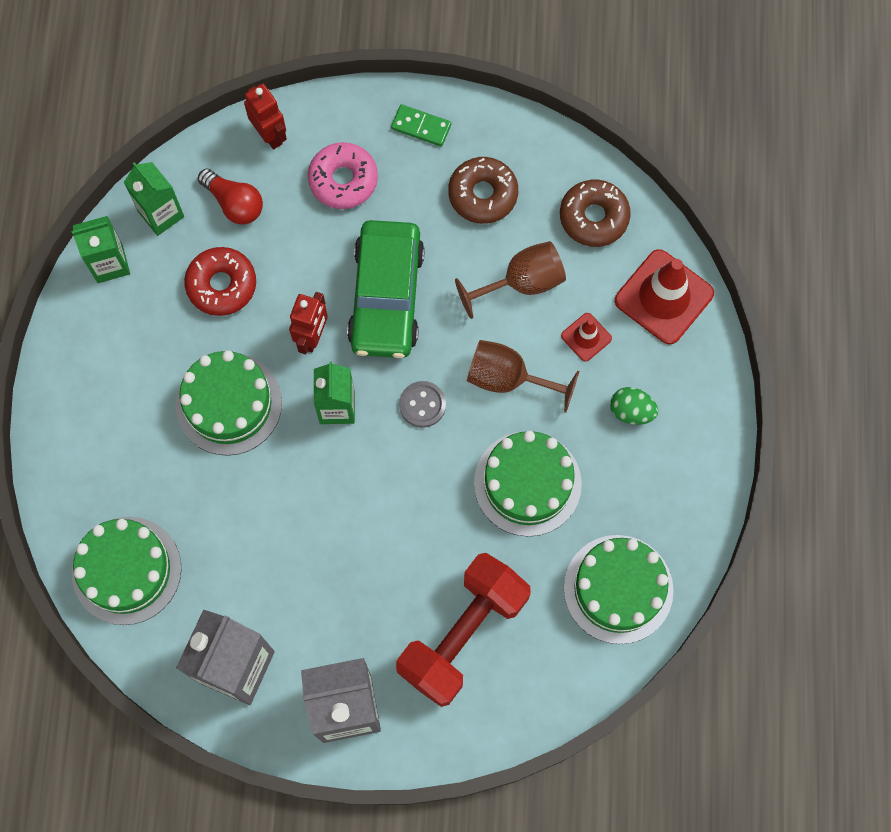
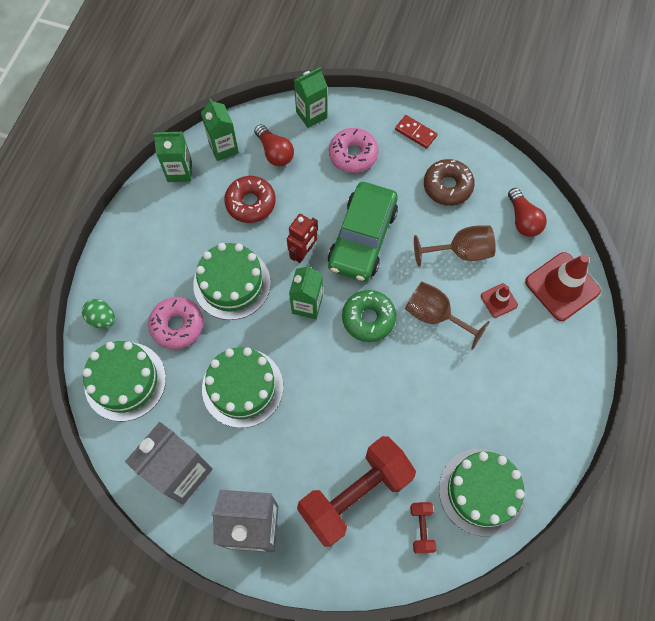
camera: 15 degrees right, 5 degrees down
(172, 479) = (177, 325): none -> pink donut
(270, 135) = (311, 115): red robot -> green carton
(421, 126) = (415, 133): green domino -> red domino
(422, 405) = (368, 318): grey button -> green donut
(527, 483) = (431, 394): green cake -> green cake (242, 387)
(555, 653) = (421, 528): none -> red dumbbell
(594, 217) = (523, 220): brown donut -> red light bulb
(631, 411) = (520, 361): green egg -> green egg (102, 319)

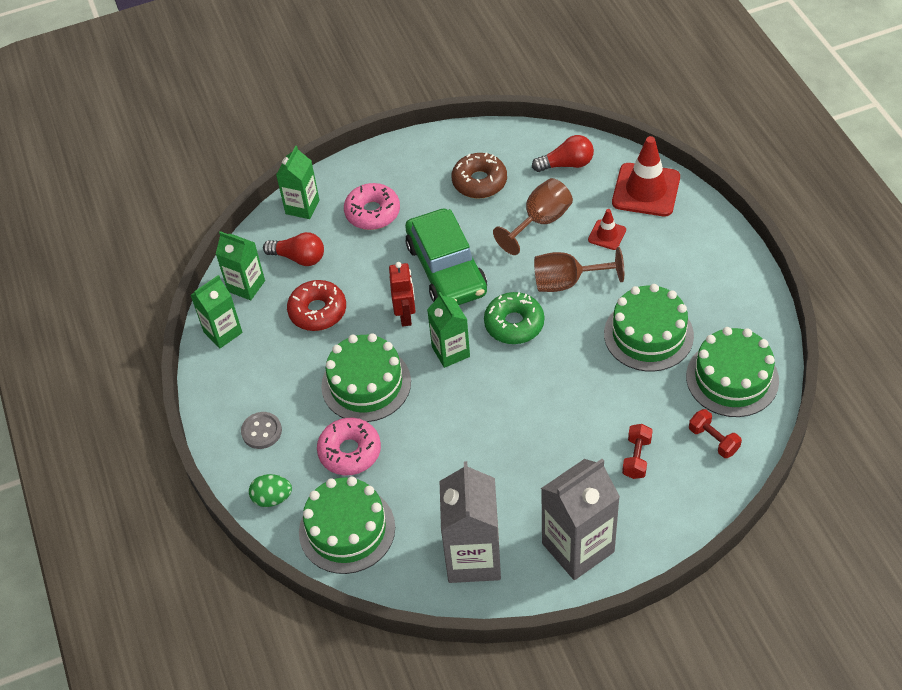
camera: 35 degrees left, 15 degrees down
(138, 264) = (261, 431): none -> grey button
(242, 387) = (459, 454): green cake -> green cake (648, 334)
(355, 494) = (636, 458): red dumbbell -> red dumbbell, size x0.42
(415, 133) = (411, 160): red domino -> none
(523, 220) = (566, 164): red light bulb -> red light bulb turned 45 degrees counterclockwise

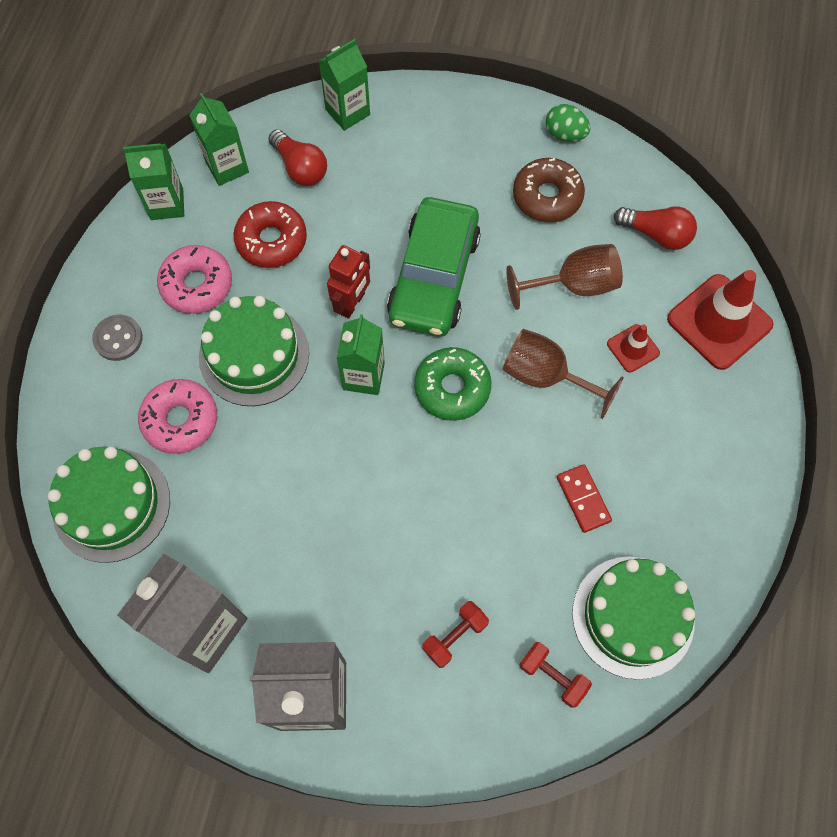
camera: 30 degrees right, 15 degrees up
(272, 498) = (72, 419): green egg -> green egg (565, 134)
(372, 212) = (411, 163): pink donut -> pink donut (197, 285)
(648, 334) = (583, 499): green cake -> red domino
(713, 440) = (552, 676): red dumbbell -> red dumbbell turned 45 degrees counterclockwise

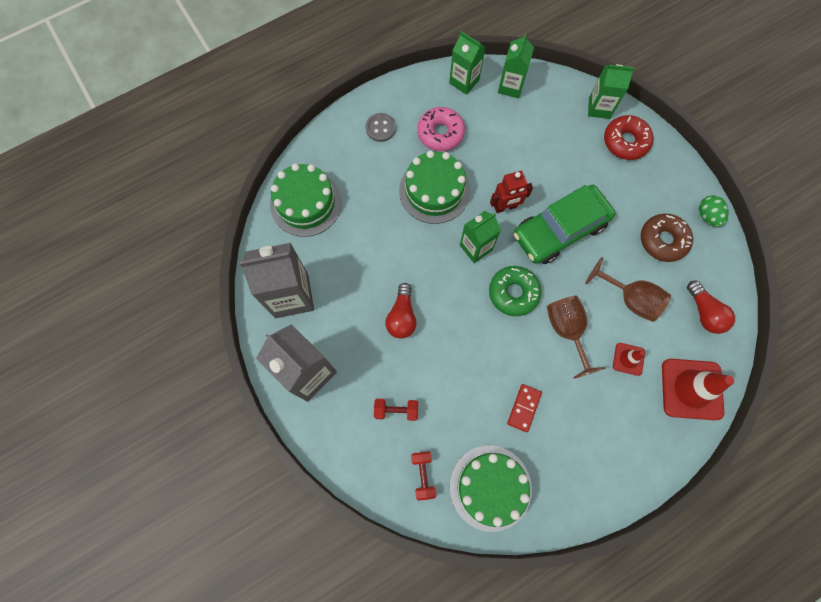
camera: 45 degrees right, 5 degrees up
(180, 420) = (372, 191): pink donut -> none
(271, 240) = (496, 142): red donut -> red donut (625, 141)
(300, 168) = (546, 117): red light bulb -> red light bulb (402, 316)

